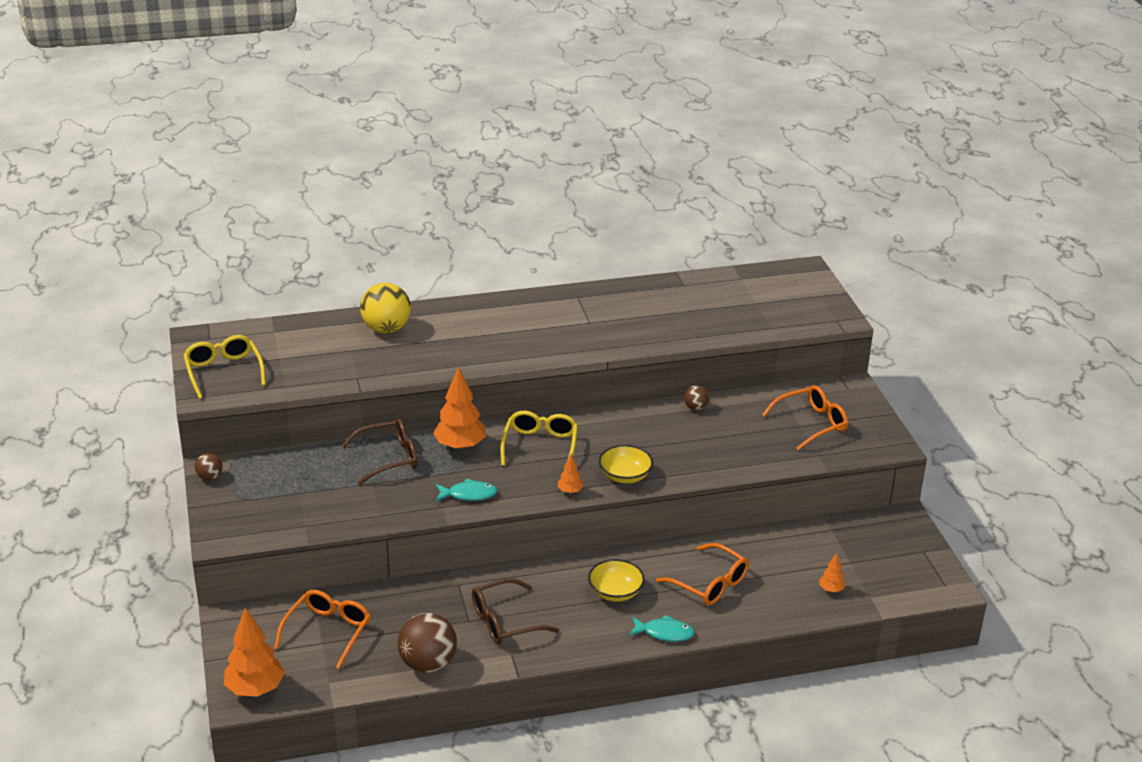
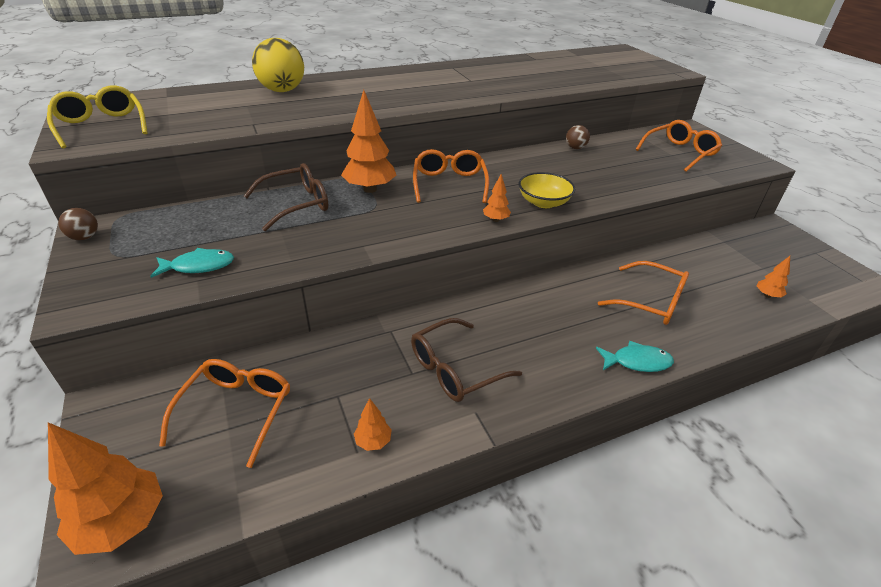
camera: 10 degrees left, 5 degrees up
(428, 664) = (373, 441): brown ball -> orange tree
(468, 494) = (389, 231): turquoise fish -> turquoise fish (199, 266)
(540, 446) = (449, 184): yellow glasses -> orange glasses
(615, 592) = (562, 321): yellow bowl -> none

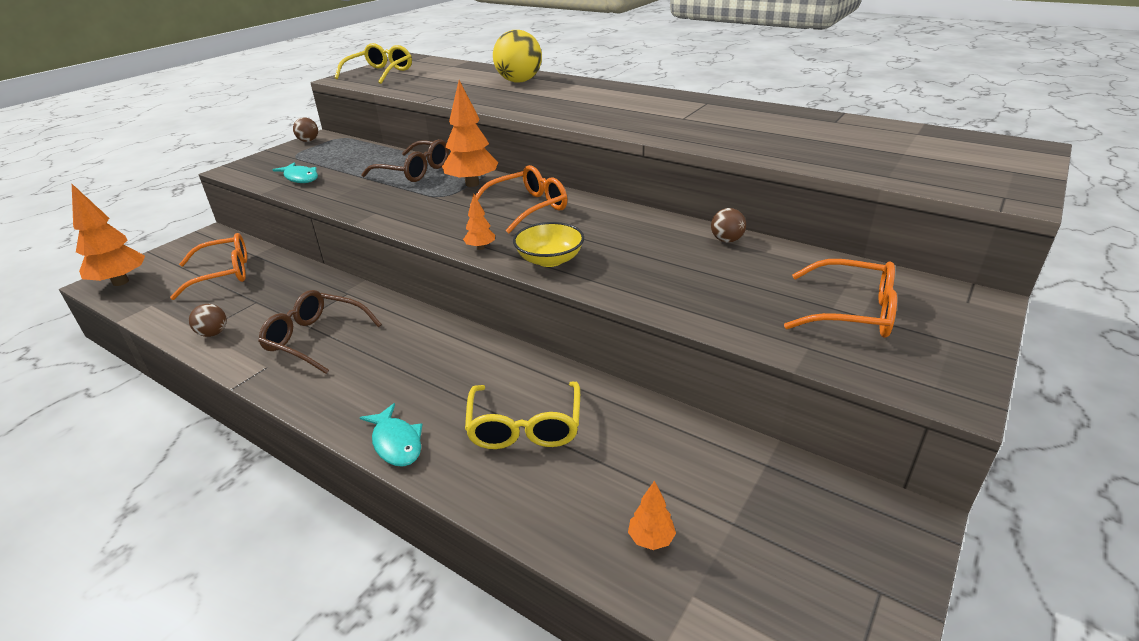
camera: 60 degrees right, 5 degrees down
(373, 441) = (213, 333): orange tree -> brown ball
(650, 302) = (525, 426): orange glasses -> yellow glasses

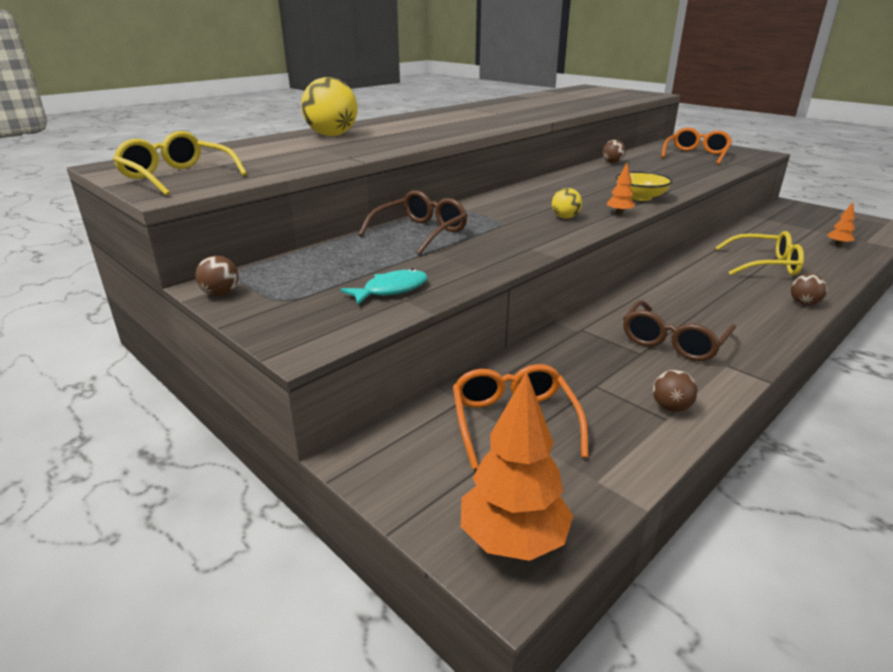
camera: 80 degrees left, 5 degrees down
(396, 443) = (804, 303): turquoise fish -> brown ball
(462, 221) = (565, 217): none -> yellow ball
(472, 184) = (476, 212): orange tree -> none
(527, 208) = (543, 198): orange glasses -> none

